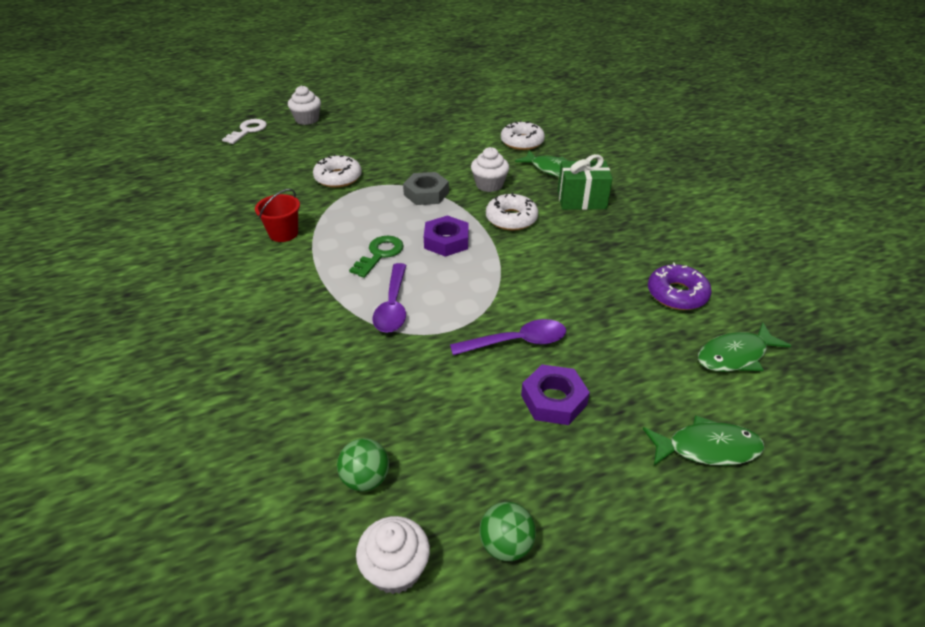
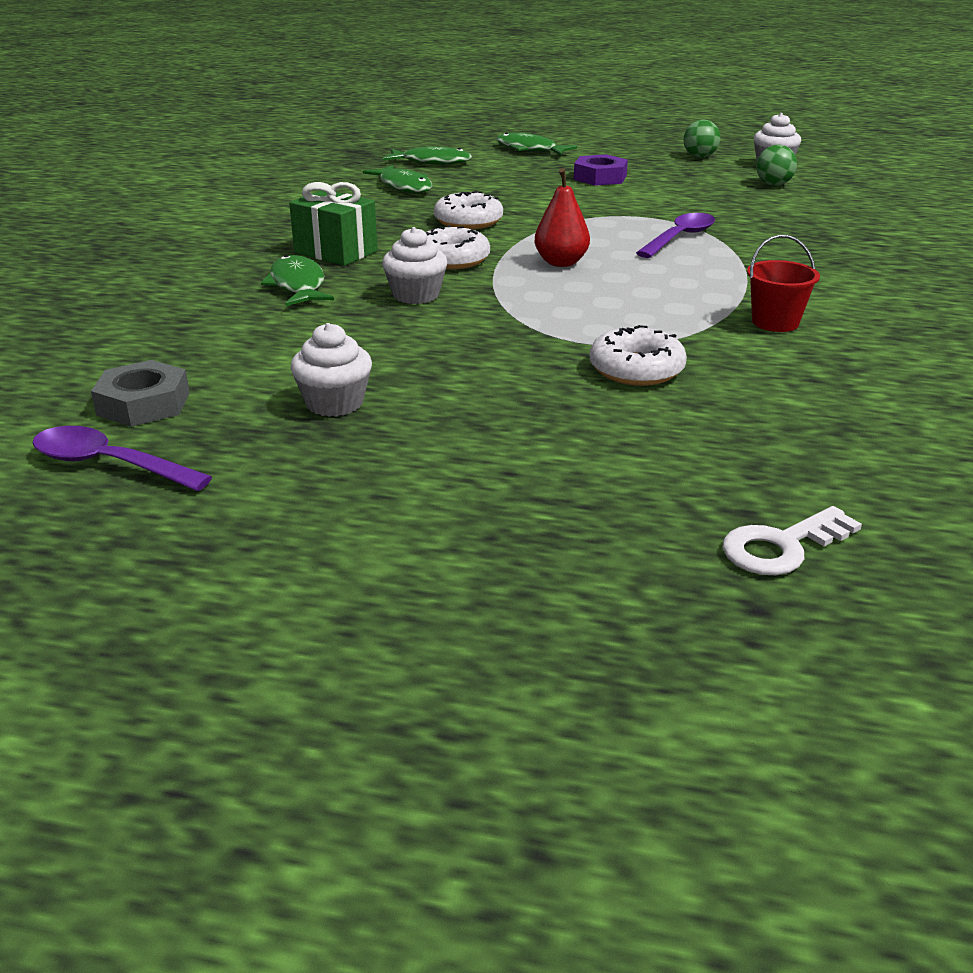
camera: 145 degrees left, 10 degrees down
(307, 120) = (602, 528): white cupcake -> white cupcake (334, 403)
(380, 254) = (656, 272): green key -> none
(426, 193) = (519, 310): grey nut -> grey nut (143, 404)
(446, 241) = (561, 263): purple nut -> red pear
(517, 342) = (588, 199): purple spoon -> purple spoon (109, 464)
(522, 142) = (255, 331): white donut -> white donut (468, 221)
(677, 294) = (404, 186): purple donut -> green fish

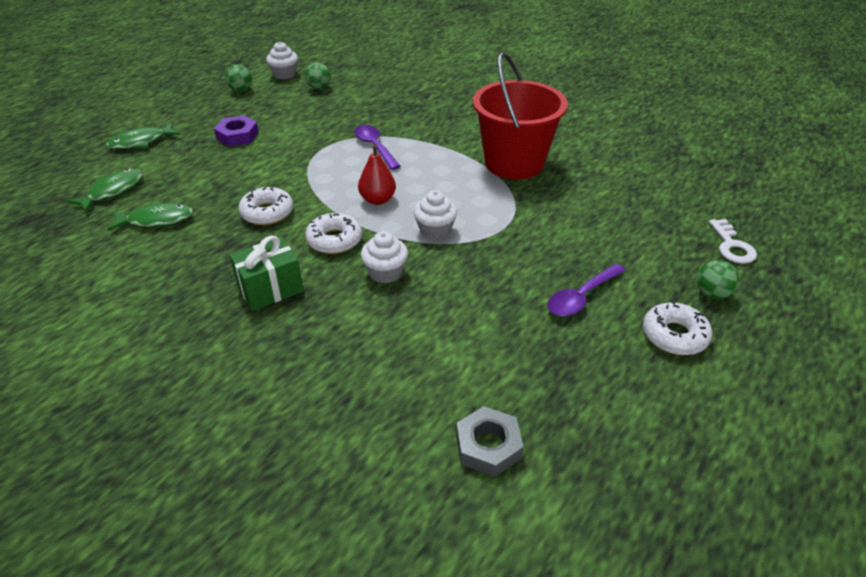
camera: 65 degrees left, 10 degrees up
(109, 464) = (574, 478): purple spoon -> purple spoon (581, 297)
(298, 285) = (323, 324): green fish -> none
(334, 403) = (532, 349): white cupcake -> white cupcake (435, 230)
(598, 536) = (712, 294): none -> green ball
(636, 369) = (546, 224): white donut -> white donut (674, 335)
(775, 322) = (514, 163): red bucket -> red bucket, size x2.31

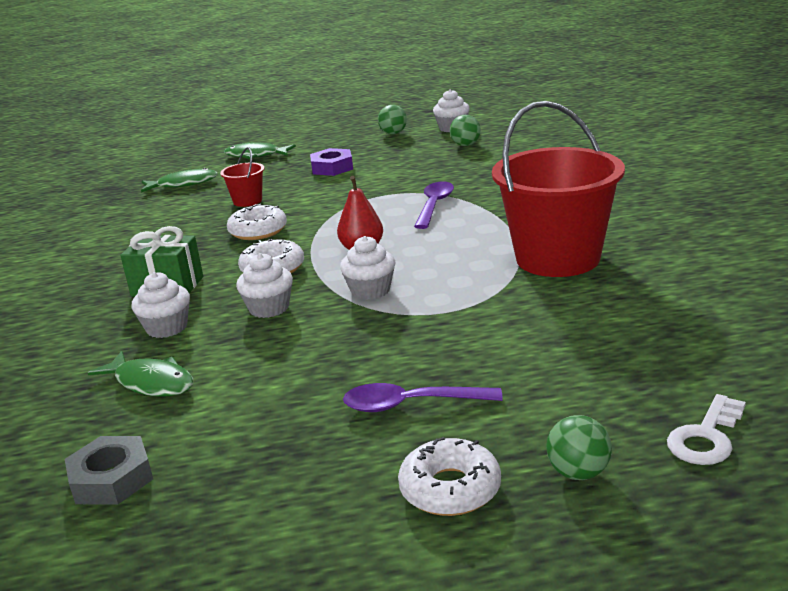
camera: 45 degrees right, 15 degrees down
(156, 220) = (177, 212): green fish -> green fish (151, 383)
(210, 188) = (247, 201): none -> red bucket
(331, 322) = (167, 328): none -> white cupcake

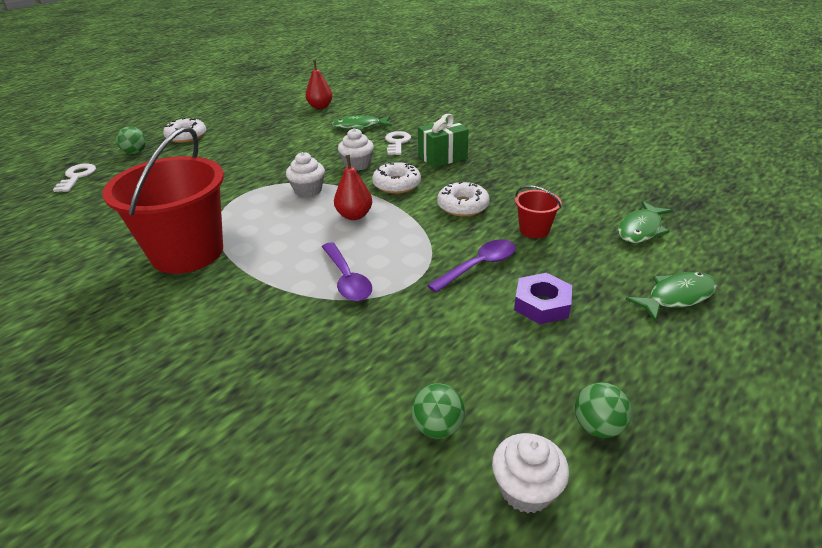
camera: 140 degrees right, 10 degrees up
(111, 479) = (320, 107): grey nut -> red pear
(167, 328) = (397, 142): white cupcake -> white key
(411, 404) = (225, 152): purple spoon -> purple spoon (479, 266)

